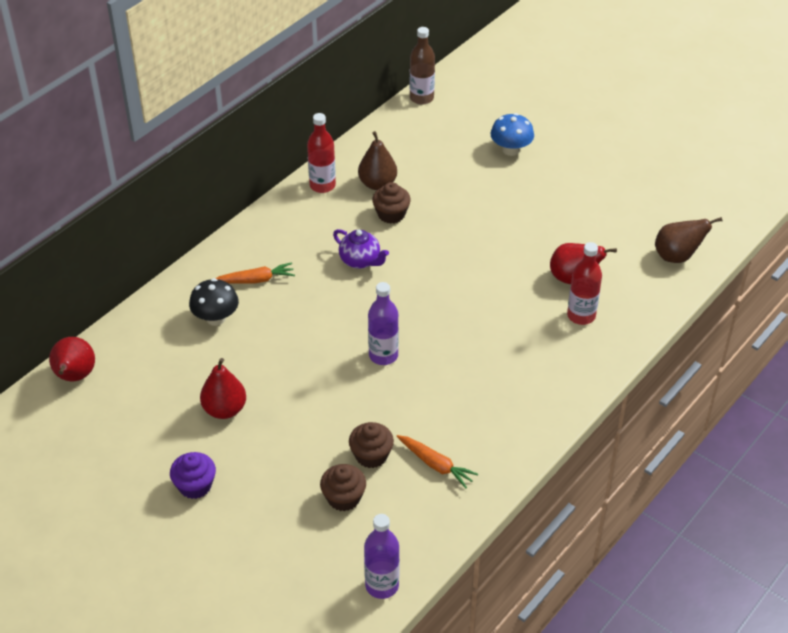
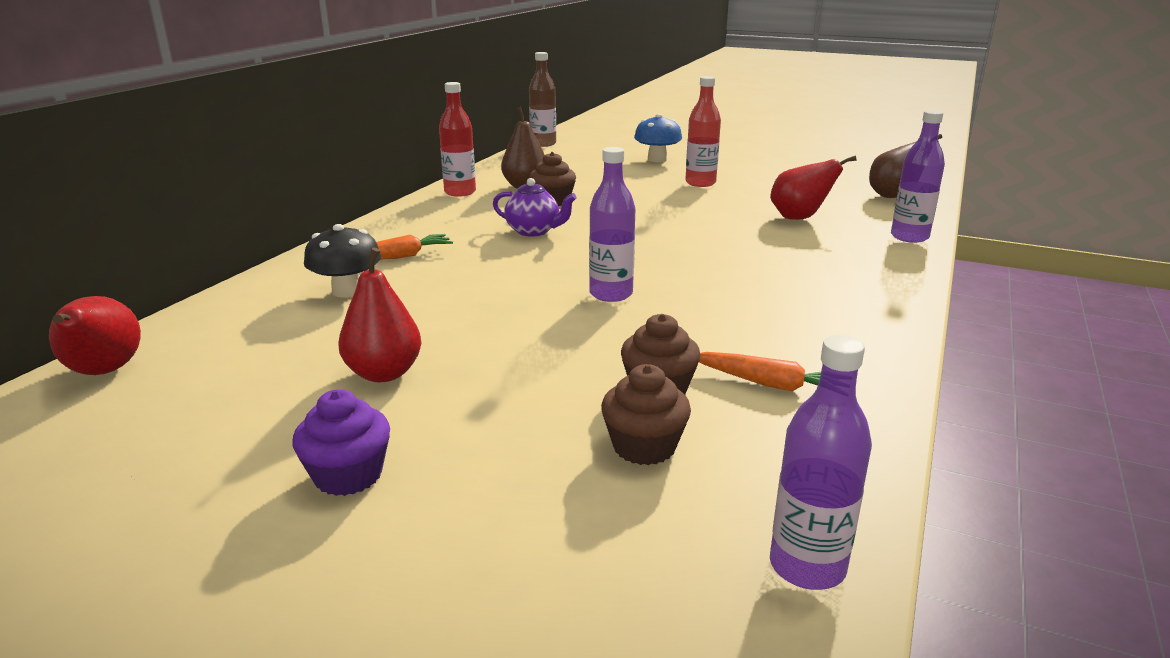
camera: 15 degrees left, 20 degrees down
(581, 316) = (836, 239): red bottle -> red bottle (700, 183)
(639, 323) = (909, 237): none -> purple bottle

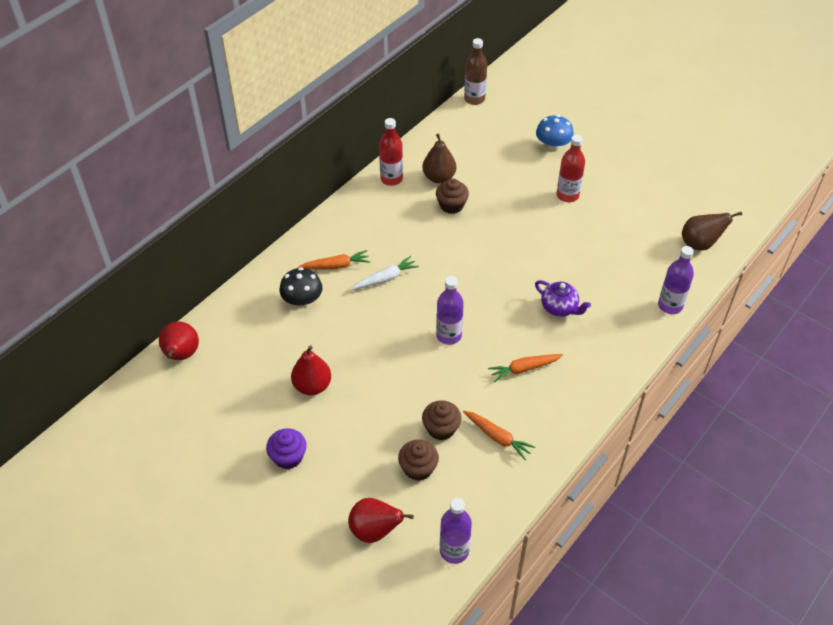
camera: 15 degrees right, 25 degrees up
(482, 259) = (385, 278): none -> white carrot
(534, 231) = (426, 248): purple teapot -> purple teapot (559, 308)
(755, 309) = (524, 369): none -> orange carrot
(799, 218) = (611, 264): red pear -> red pear (375, 530)

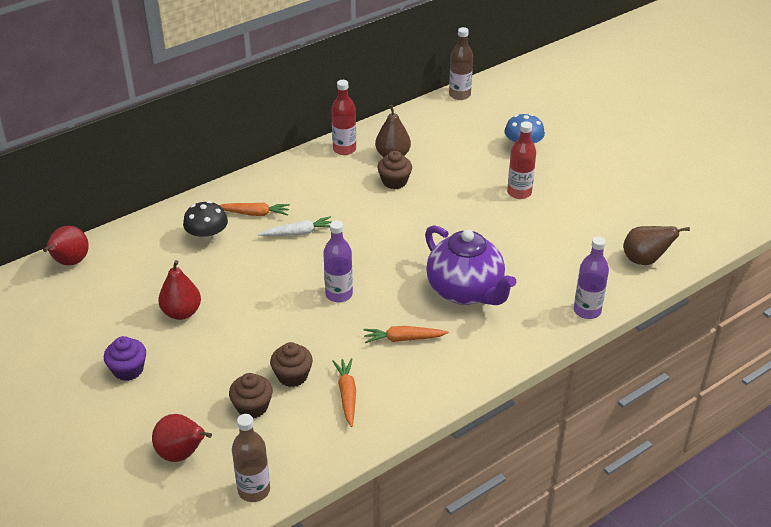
camera: 15 degrees right, 10 degrees down
(454, 550) = (254, 490): purple bottle -> brown bottle
(497, 437) = (347, 395): orange carrot -> orange carrot turned 150 degrees counterclockwise
(559, 308) = (466, 291): purple teapot -> purple teapot, size x1.90

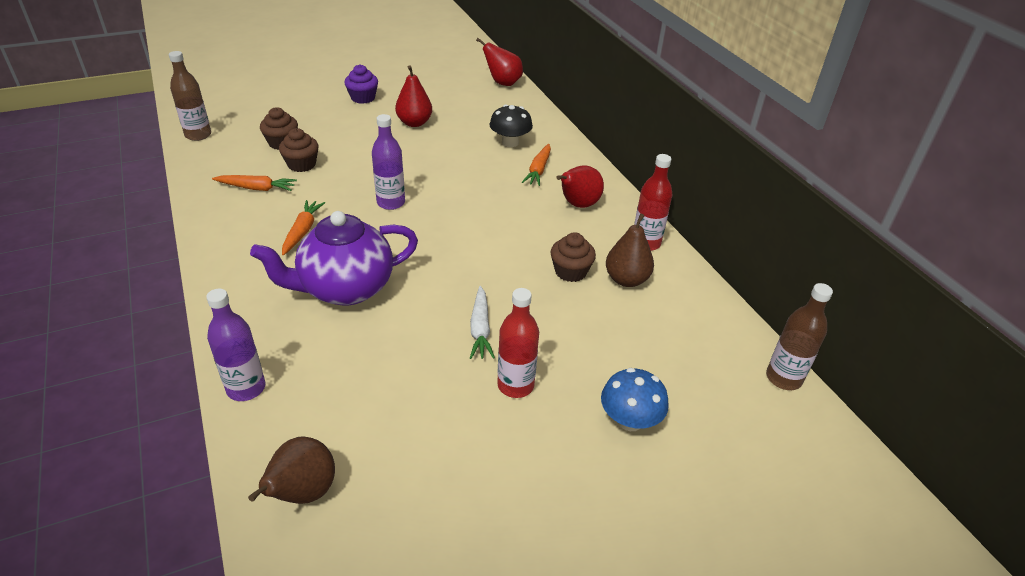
camera: 100 degrees right, 0 degrees up
(182, 454) = (260, 111): red pear -> red pear (578, 205)
(298, 233) = (497, 191): white carrot -> white carrot (480, 328)

